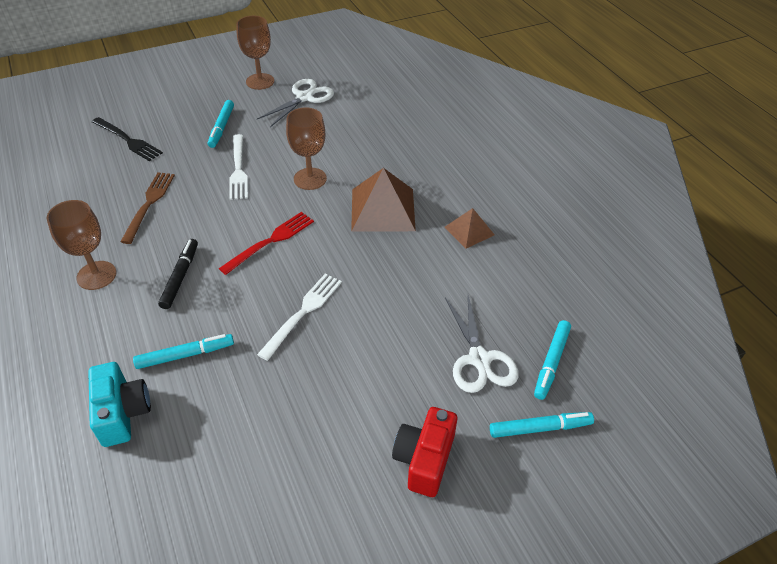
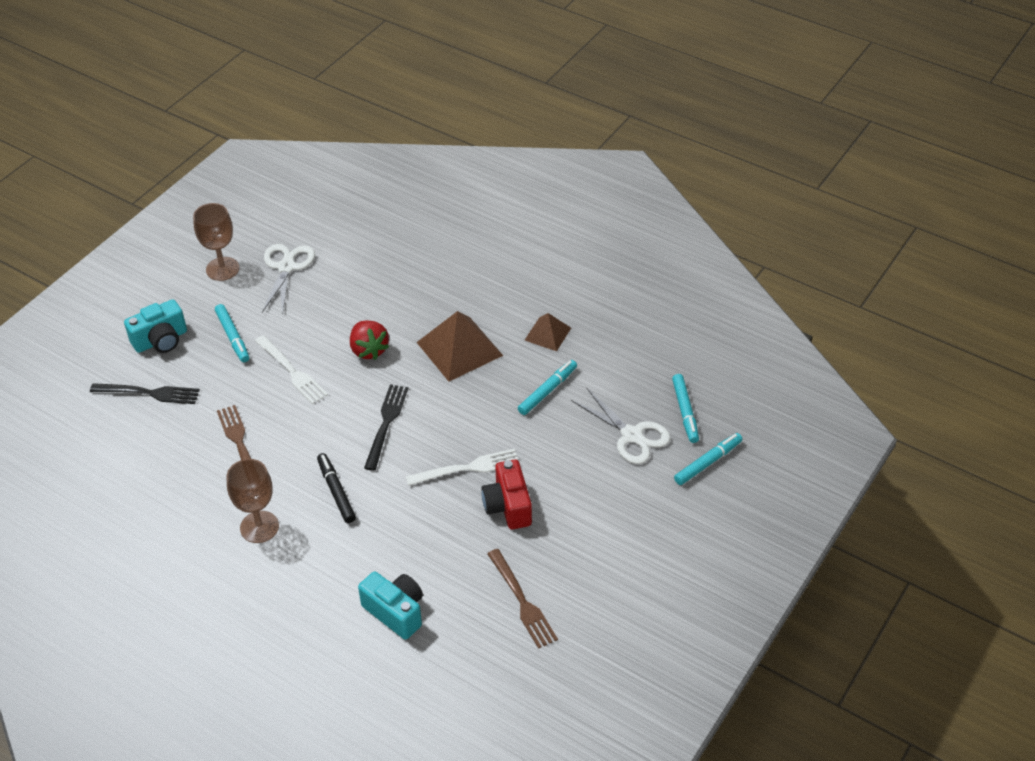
camera: 30 degrees left, 0 degrees up
(172, 109) = (161, 340): none -> turquoise camera
(185, 355) = (403, 547): turquoise marker -> turquoise marker (547, 391)
(239, 473) = (522, 602): none -> brown fork
(271, 241) = (386, 423): red fork -> black fork
(303, 312) = (468, 468): white fork -> white fork turned 75 degrees clockwise
(310, 179) = (369, 350): brown goblet -> red strawberry
(424, 460) = (644, 524): red camera -> red camera (508, 506)

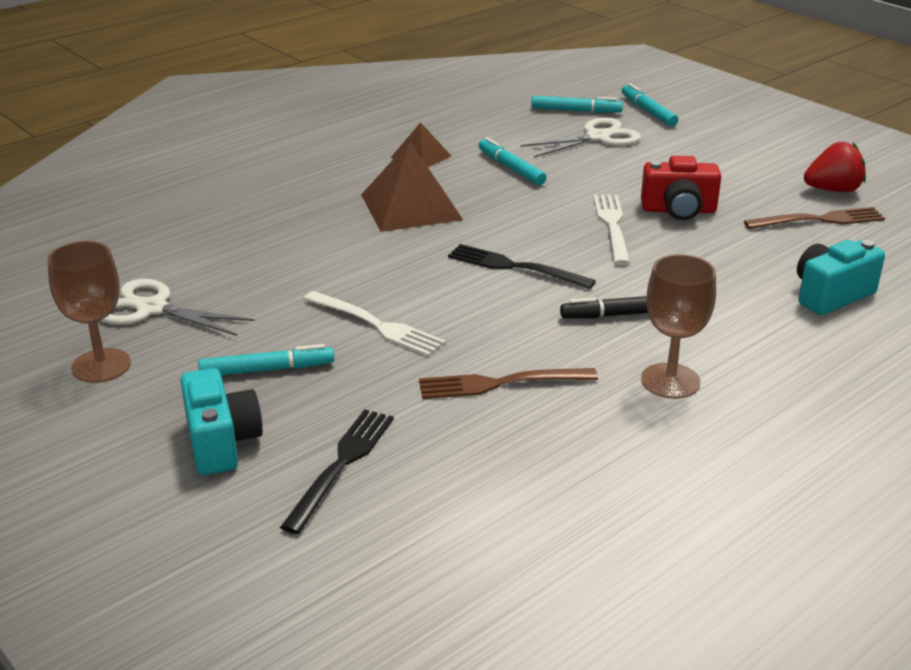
camera: 75 degrees left, 15 degrees down
(292, 372) = (377, 325): white fork -> white fork turned 60 degrees clockwise
(369, 350) = (373, 264): red strawberry -> red strawberry (833, 190)

